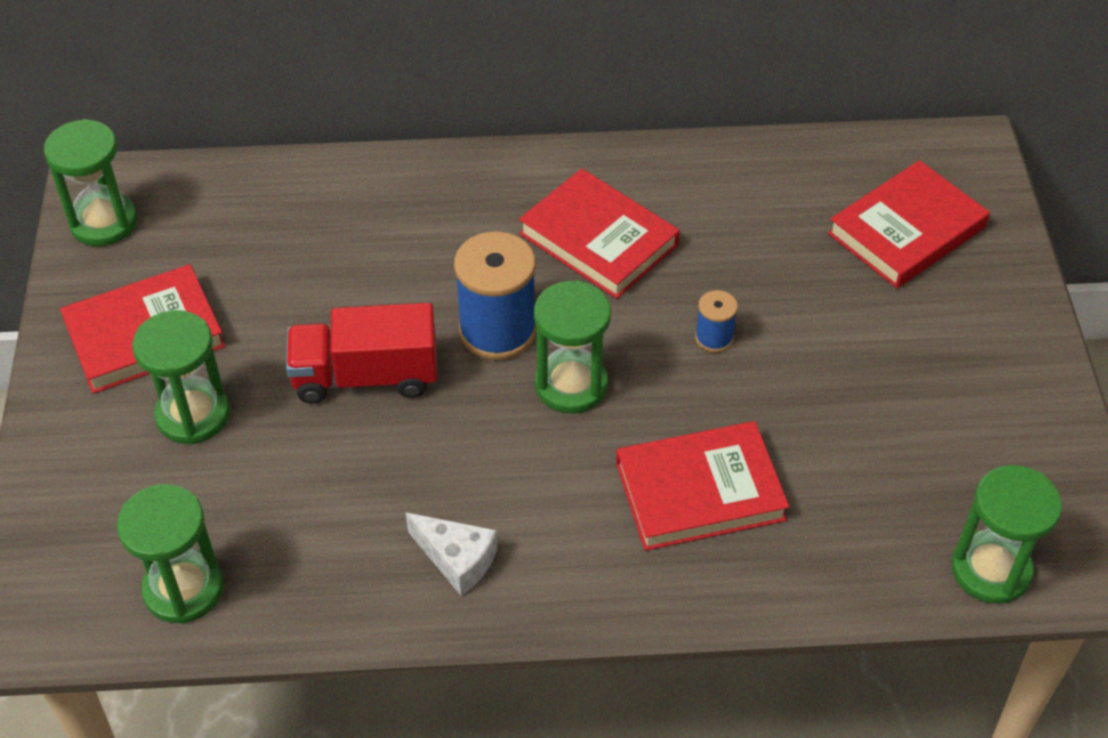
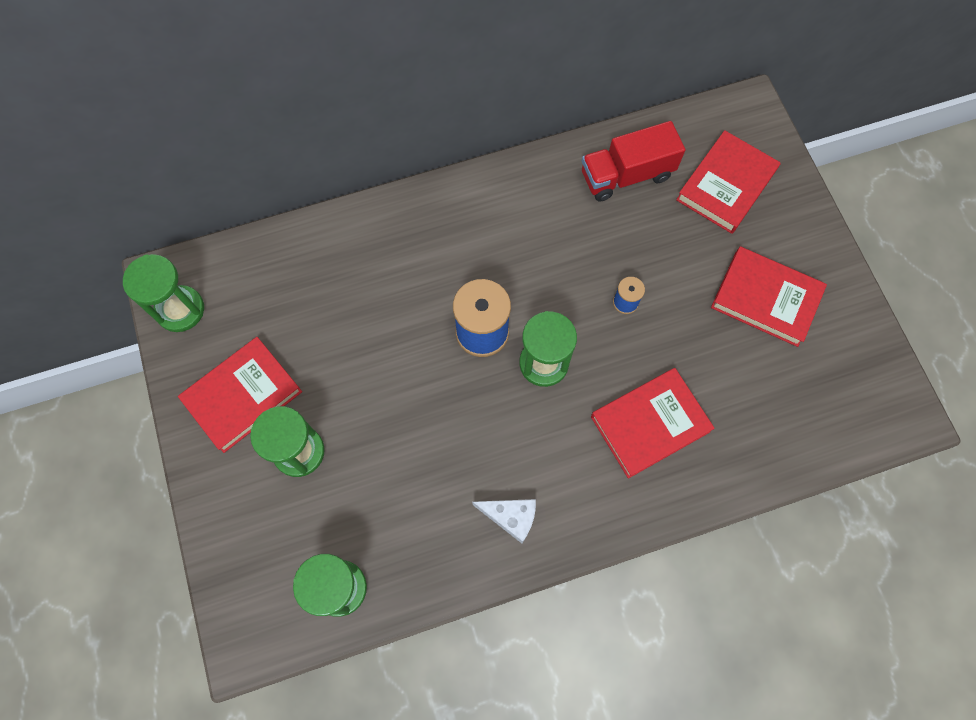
camera: 15 degrees left, 20 degrees up
(366, 376) = (406, 391): red truck -> red truck (626, 175)
(598, 239) = (527, 241): red book -> red book (765, 299)
(990, 570) = (843, 435): green hourglass -> none

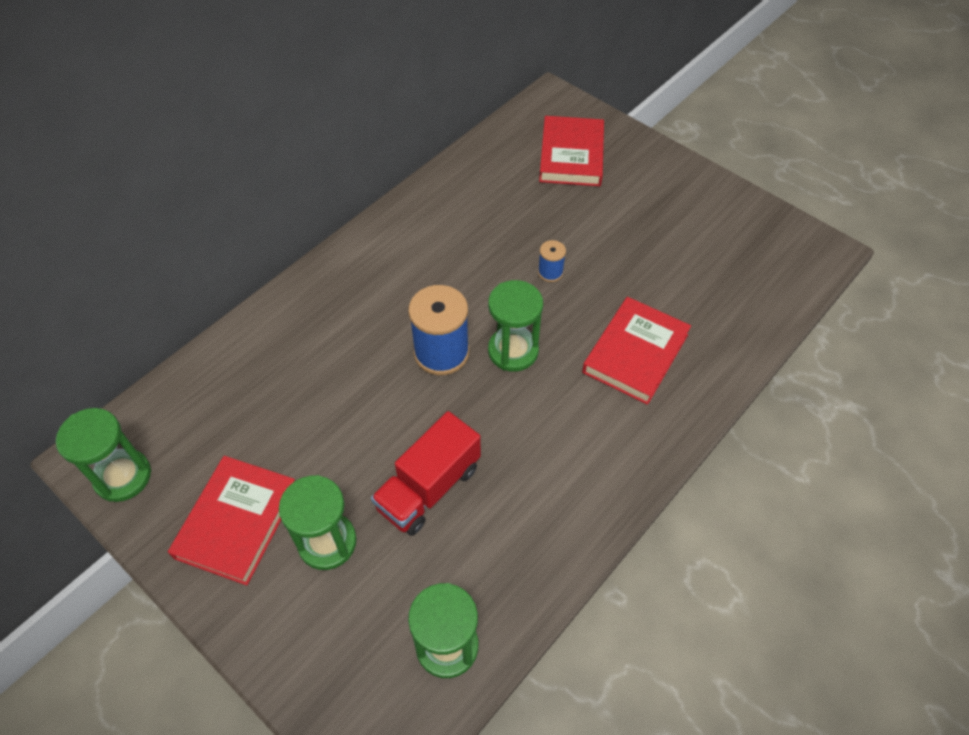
camera: 30 degrees left, 15 degrees down
(511, 517) = (569, 490): white cheese -> none
(626, 175) = (487, 181): red truck -> red truck (429, 488)
(765, 299) = (659, 219): red book -> none

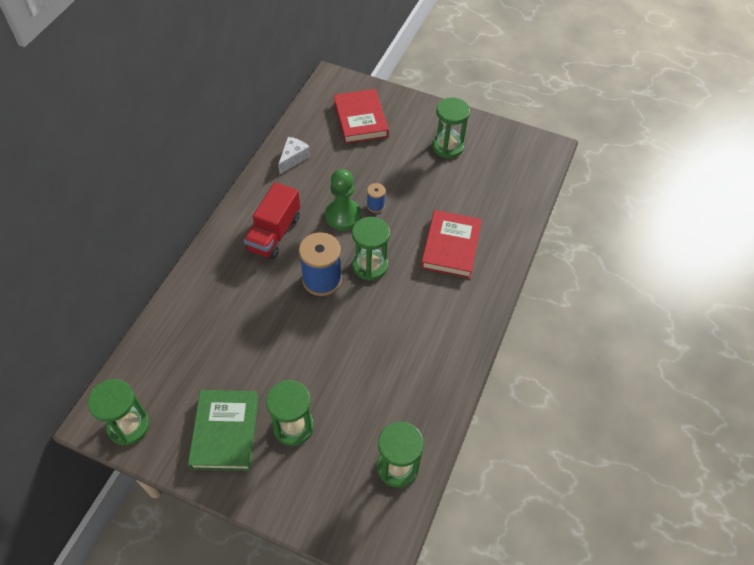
camera: 20 degrees left, 0 degrees up
(237, 522) = (225, 432): red book -> green book
(429, 488) = (348, 371): red truck -> red truck (274, 233)
(464, 186) = (293, 158): none -> white cheese
(501, 275) = (343, 215): none -> green pawn
(678, 217) = (447, 147): none -> green hourglass

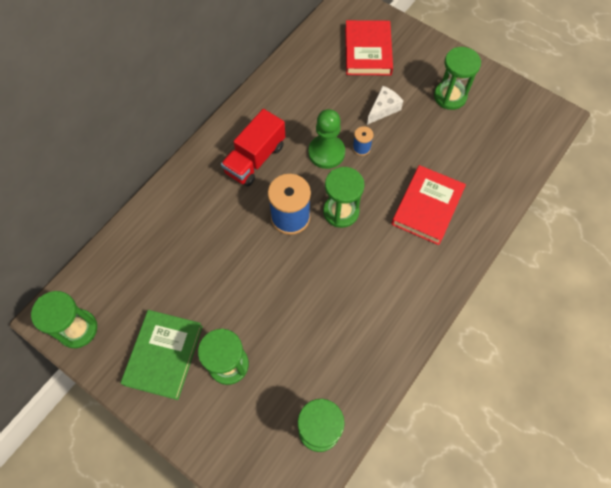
camera: 15 degrees right, 10 degrees up
(293, 158) = (291, 82): white cheese -> white cheese (383, 109)

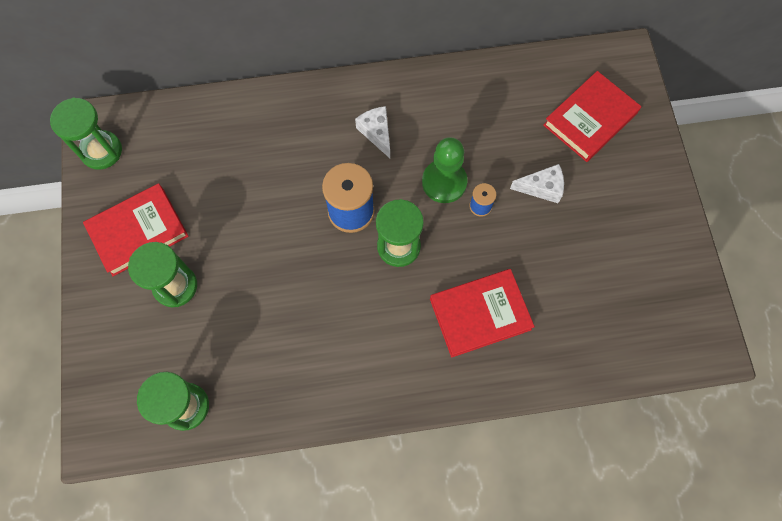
camera: 45 degrees right, 5 degrees up
(164, 355) = (138, 231): green book -> red book
(255, 159) = (376, 133): red truck -> white cheese
(450, 96) = (622, 232): green hourglass -> none

